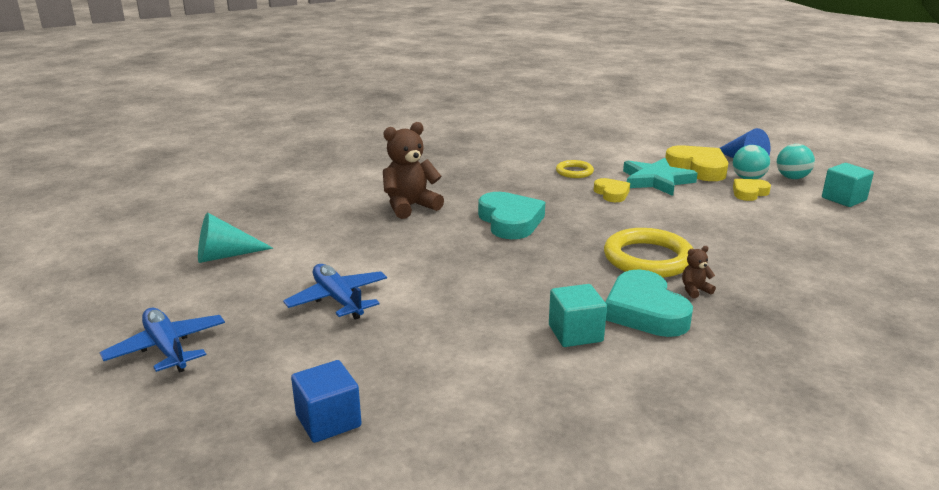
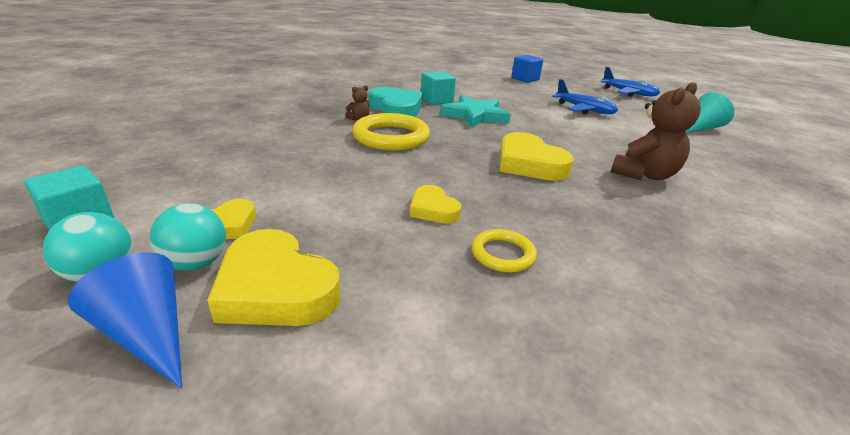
camera: 165 degrees right, 5 degrees up
(510, 221) = (529, 164): turquoise heart -> yellow heart
(656, 180) = (366, 243): turquoise star -> turquoise star (475, 115)

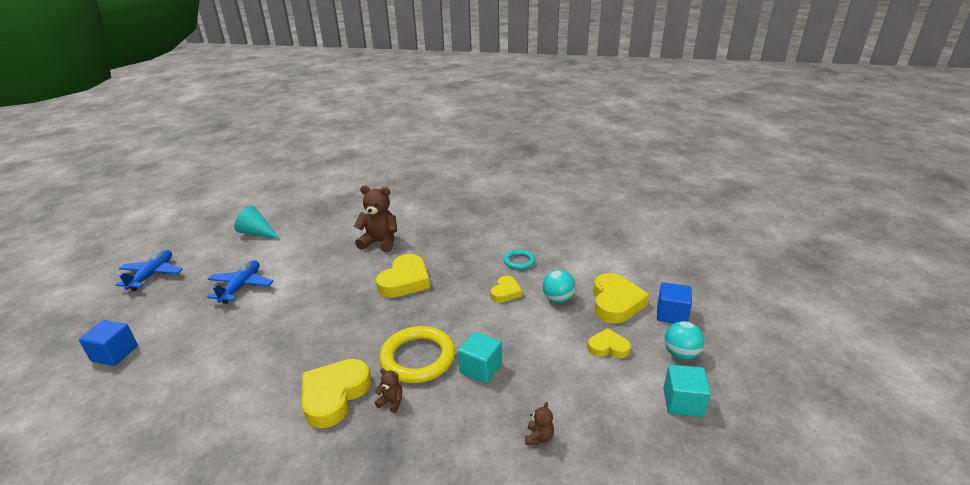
camera: 120 degrees left, 0 degrees up
(148, 333) = (671, 314): blue cone -> blue cube
(196, 263) = (637, 334): turquoise ball -> turquoise ball (558, 299)
(227, 146) = (539, 437): none -> brown teddy bear
(396, 109) = (334, 395): turquoise heart -> yellow heart
(436, 100) = (276, 382): turquoise cube -> turquoise cube (480, 368)
(475, 115) = (313, 337): turquoise star -> none
(503, 254) = (519, 261): yellow ring -> turquoise ring

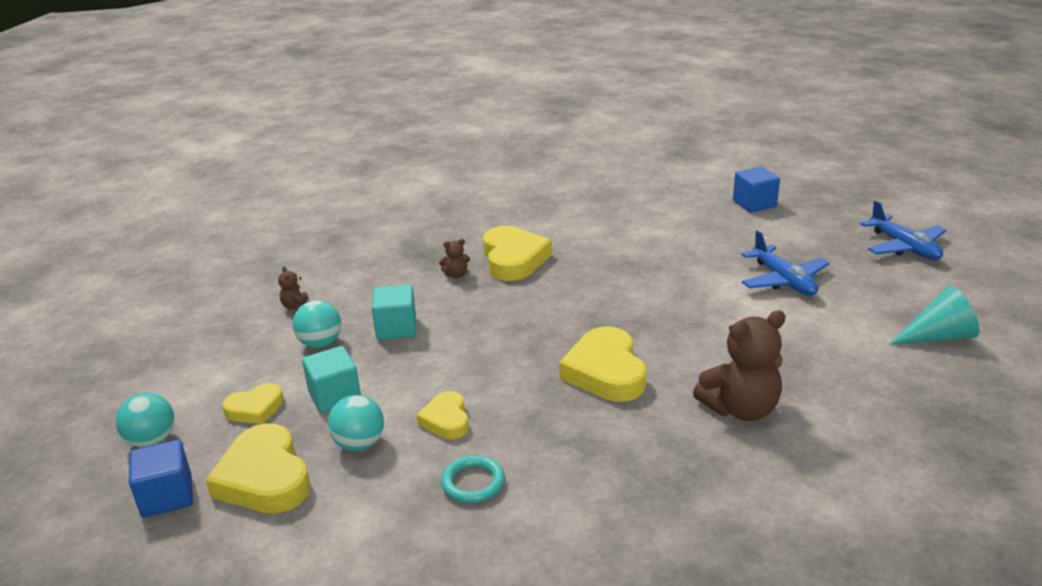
camera: 145 degrees right, 0 degrees up
(418, 358) = (474, 309): yellow ring -> none
(541, 382) = (320, 343): none -> turquoise ball
(683, 402) = (150, 388): turquoise cube -> turquoise cube (335, 396)

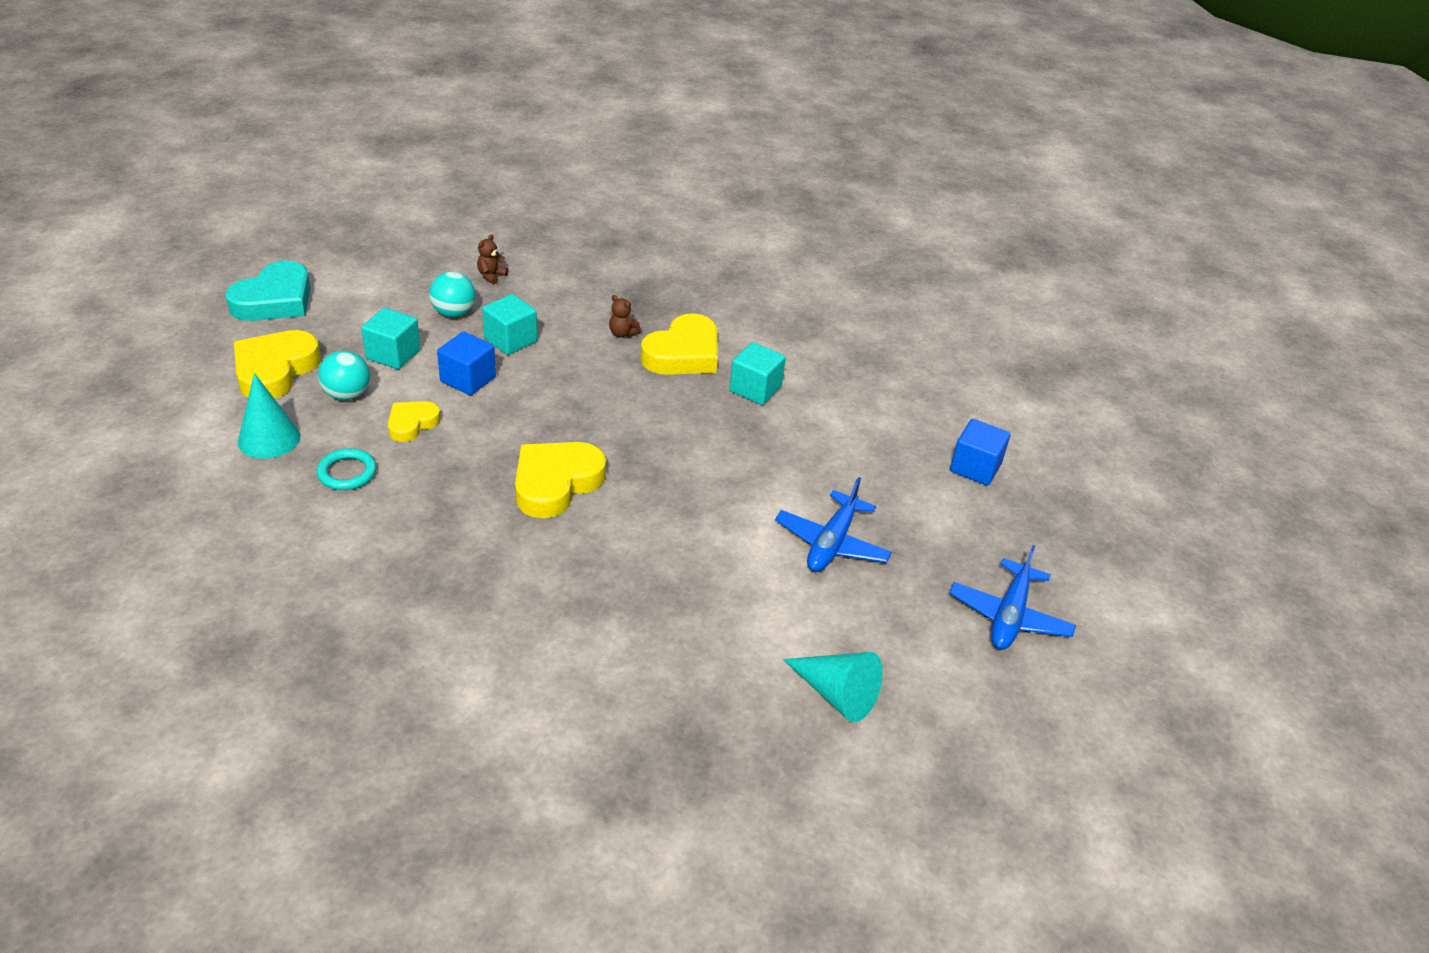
camera: 45 degrees right, 10 degrees up
(152, 440) = (274, 300): turquoise ball -> turquoise heart
(167, 496) = (224, 339): blue cube -> blue cube (468, 379)
(255, 408) = (347, 325): yellow heart -> none
(366, 518) = (269, 439): none -> turquoise cone
(589, 247) = (755, 389): none -> turquoise cube
(740, 409) = (574, 588): brown teddy bear -> none

